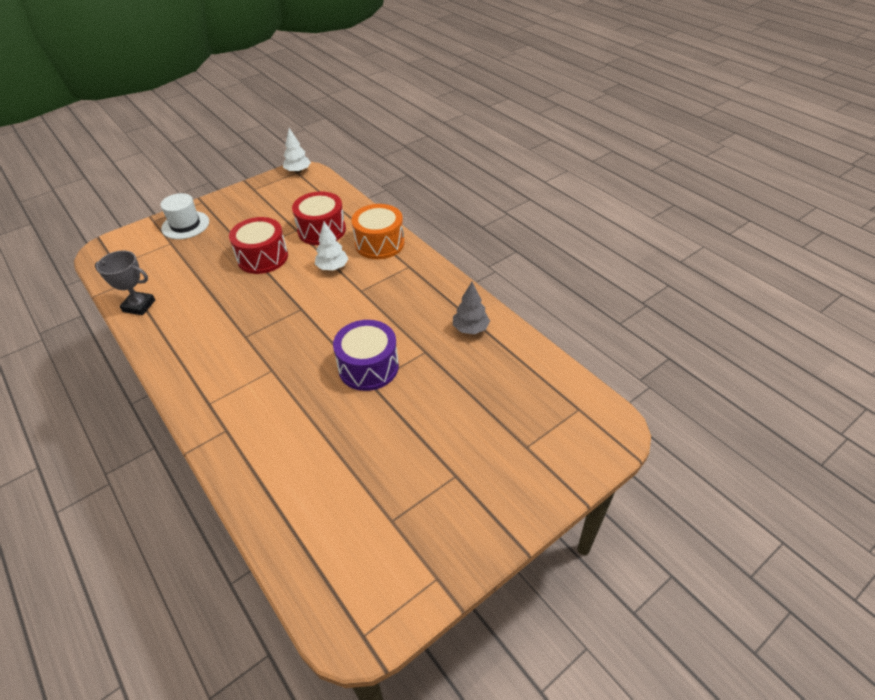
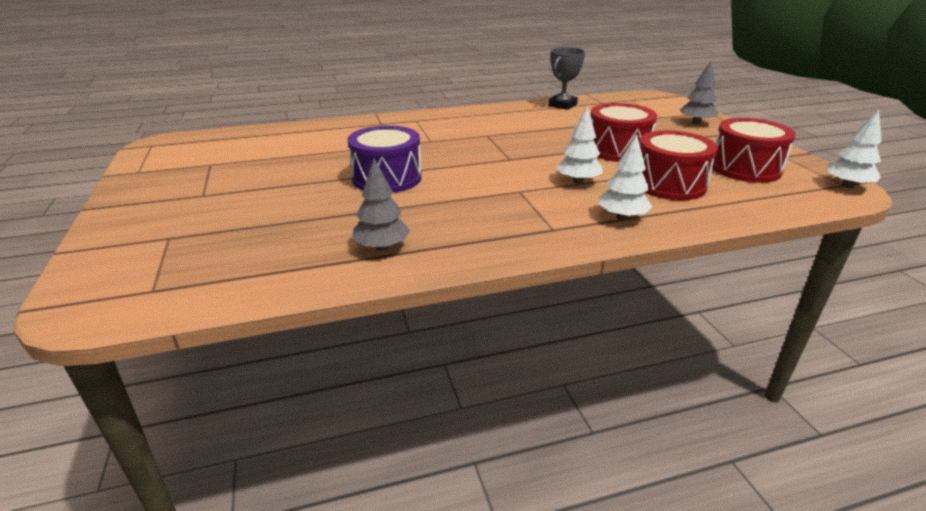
camera: 110 degrees right, 15 degrees down
(185, 225) = (696, 123): white hat -> grey tree
(282, 203) = (745, 168): none -> red drum
(379, 243) = (622, 217): orange drum -> white tree

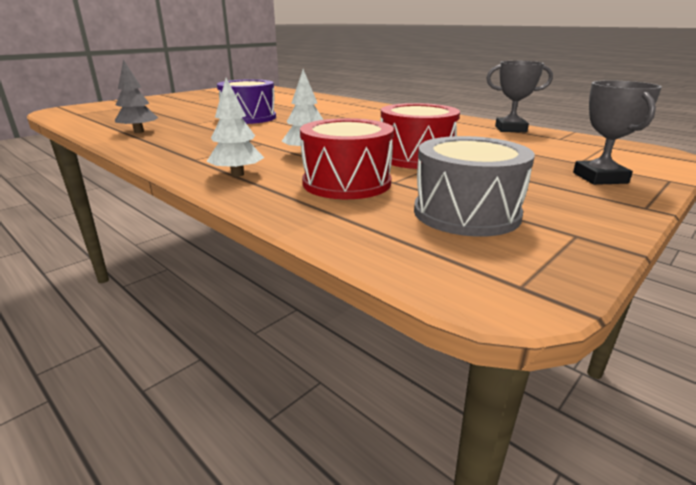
camera: 60 degrees right, 5 degrees down
(696, 123) = (600, 178): grey tree -> grey trophy
(745, 168) = (466, 213): red drum -> grey drum
(847, 186) = (520, 289): white tree -> none

